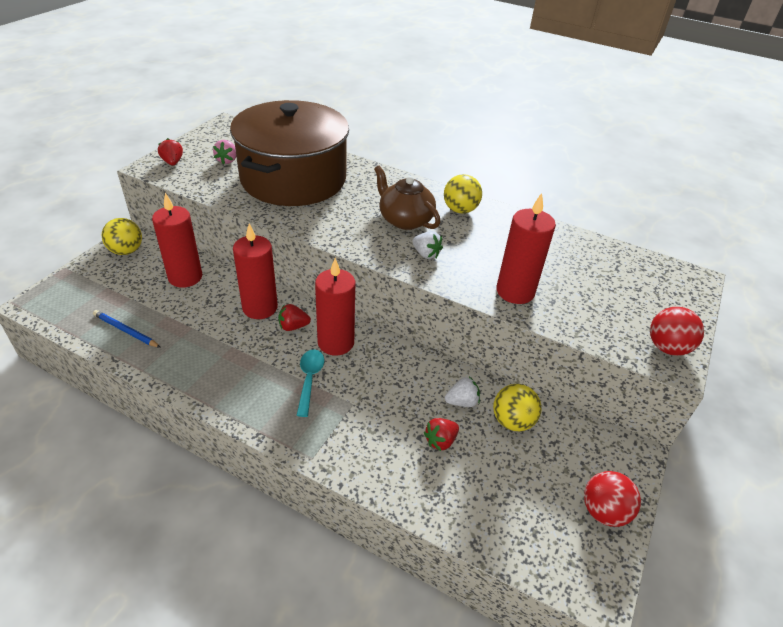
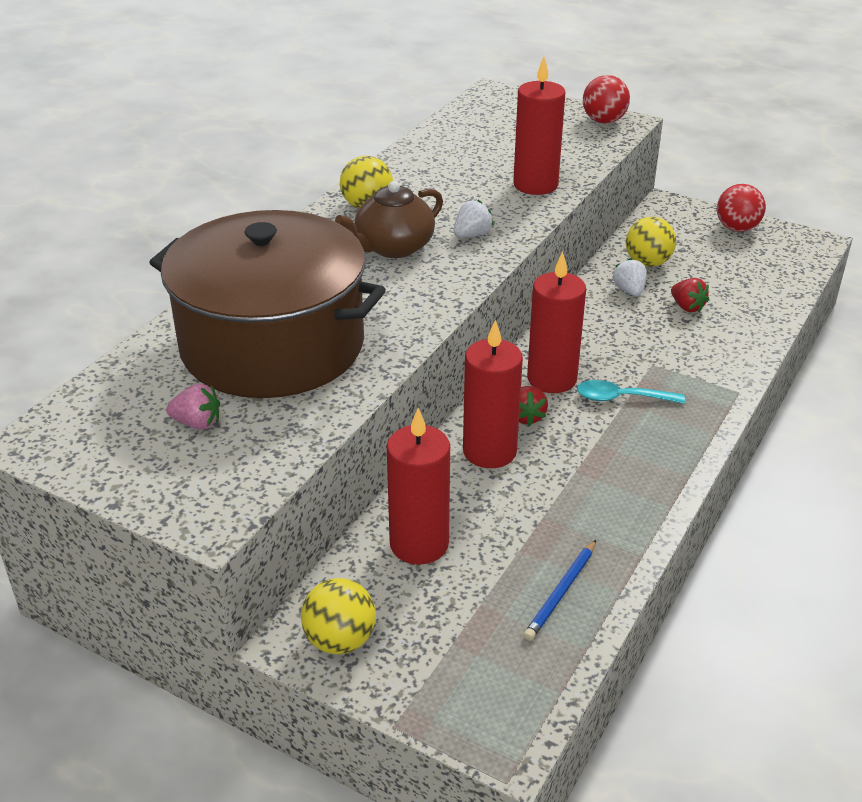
camera: 85 degrees left, 5 degrees down
(173, 162) = (195, 493): red strawberry -> none

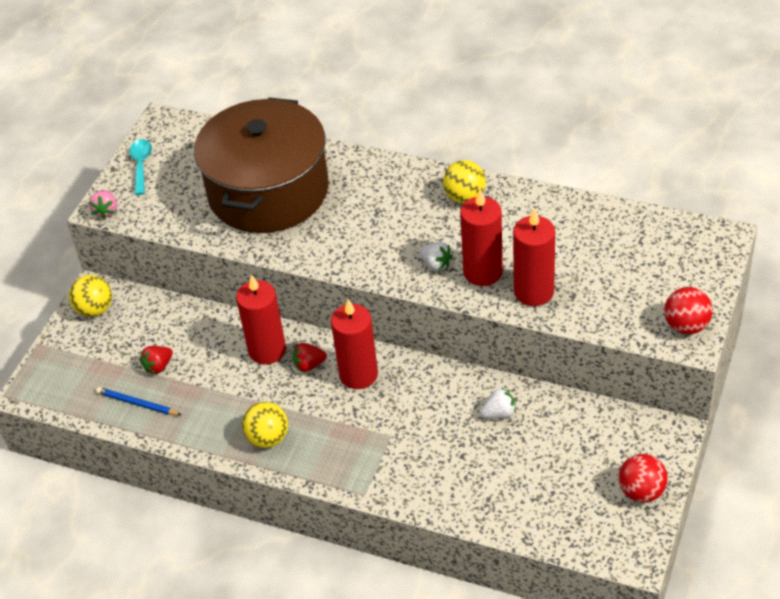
camera: 85 degrees right, 10 degrees up
(197, 423) = (184, 180): pink strawberry -> pink strawberry (106, 211)
(393, 247) = (405, 223): brown teapot -> none
(419, 544) = (173, 329): red candle -> red candle (482, 272)
(621, 398) = (342, 419): turquoise spoon -> turquoise spoon (141, 165)
(647, 263) = (551, 423): yellow ball -> yellow ball (268, 438)
(687, 307) = (483, 456): red strawberry -> red strawberry (158, 366)

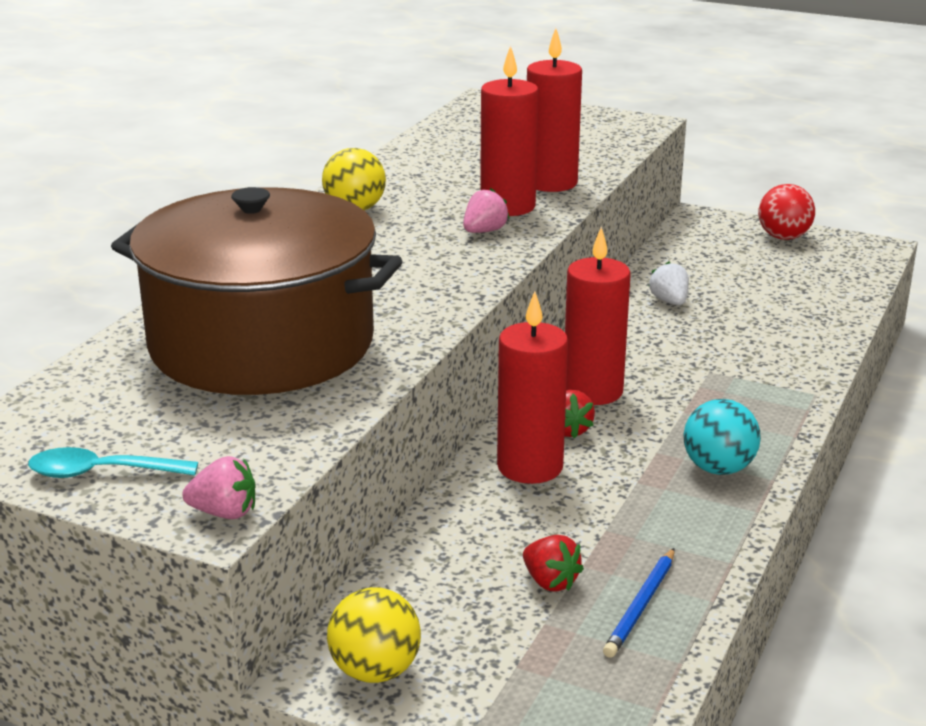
camera: 90 degrees left, 20 degrees down
(268, 438) = (718, 468): yellow ball -> turquoise ball
(436, 264) = (484, 231): white strawberry -> pink strawberry
(686, 326) = (619, 123): red ball -> none

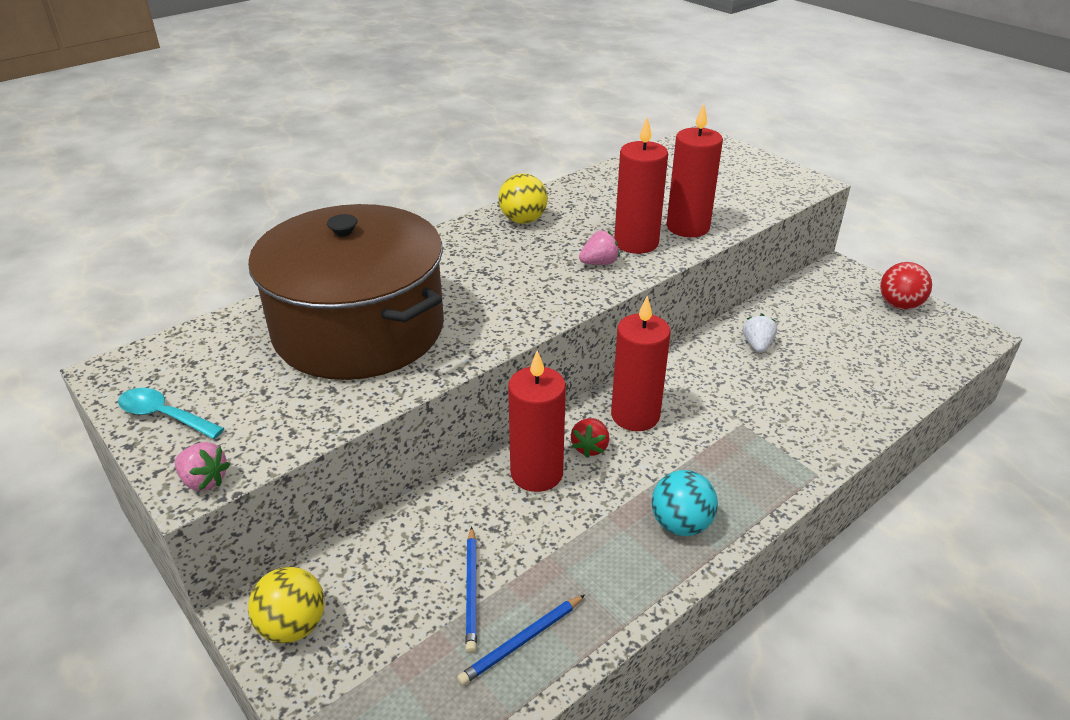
camera: 25 degrees right, 10 degrees up
(550, 582) = (472, 590): red strawberry -> blue pencil

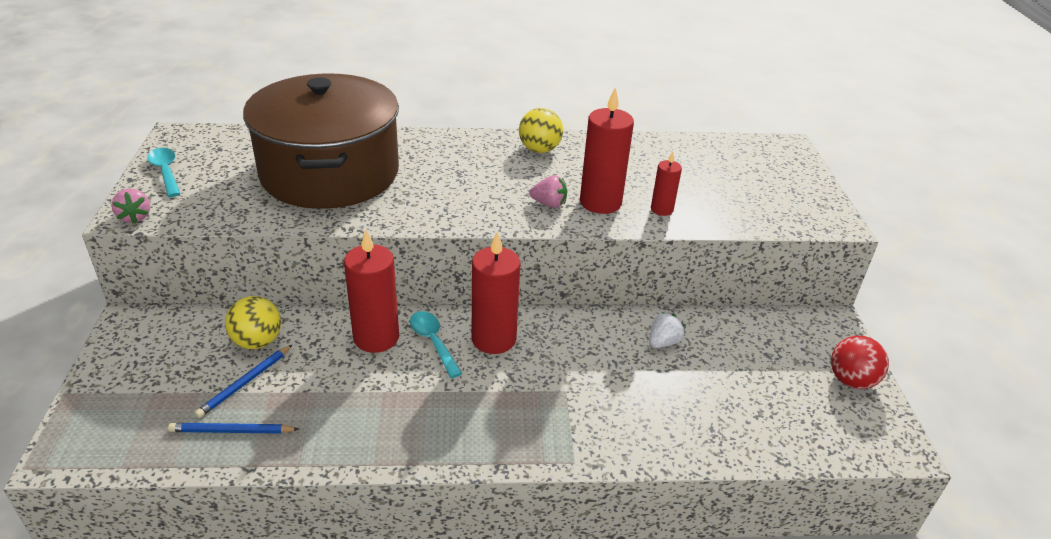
camera: 35 degrees right, 0 degrees up
(293, 626) = (137, 340): yellow ball -> yellow ball (257, 341)
(590, 447) = (433, 342): red strawberry -> turquoise spoon
(680, 524) = (423, 429): turquoise ball -> none
(688, 227) = (661, 209): red candle -> red candle, size x0.54

